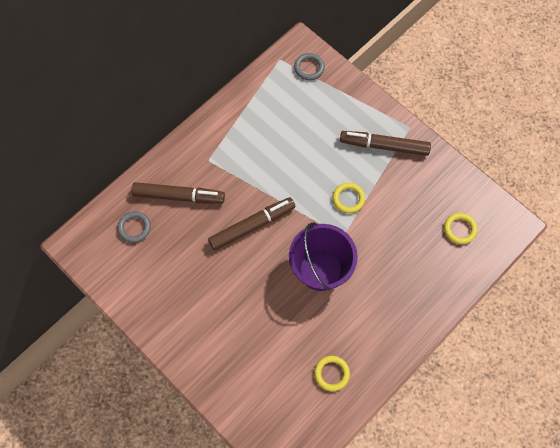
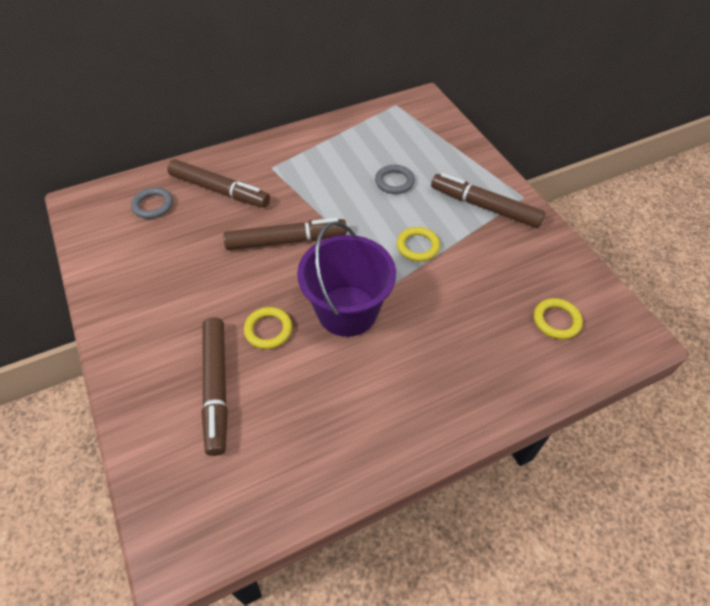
camera: 20 degrees right, 15 degrees down
(260, 357) = (216, 388): none -> brown marker
(309, 68) = (425, 118): grey ring -> grey ring (394, 182)
(331, 373) = (302, 444): yellow ring -> yellow ring (268, 330)

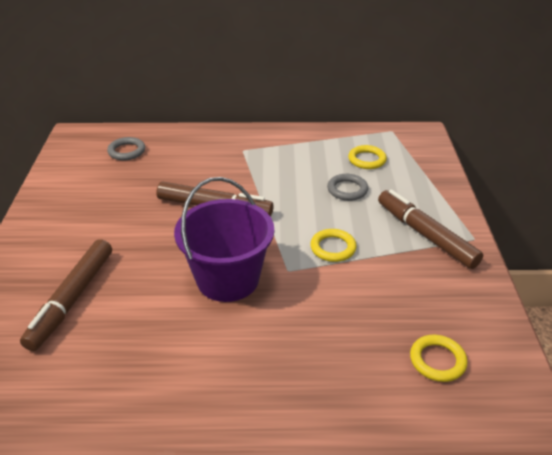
camera: 25 degrees right, 15 degrees down
(219, 190) = (187, 155): brown marker -> none
(268, 330) = (148, 270): yellow ring -> yellow ring (367, 160)

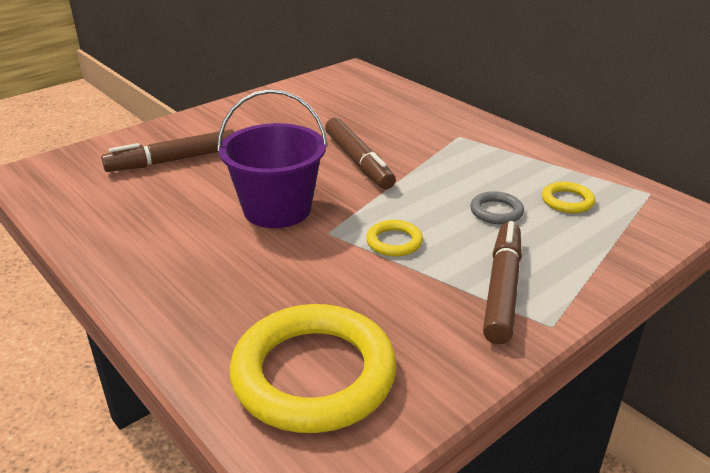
camera: 50 degrees right, 5 degrees down
(127, 151) = (367, 95): grey ring -> none
(437, 360) = (313, 374): yellow ring -> yellow ring, size x2.29

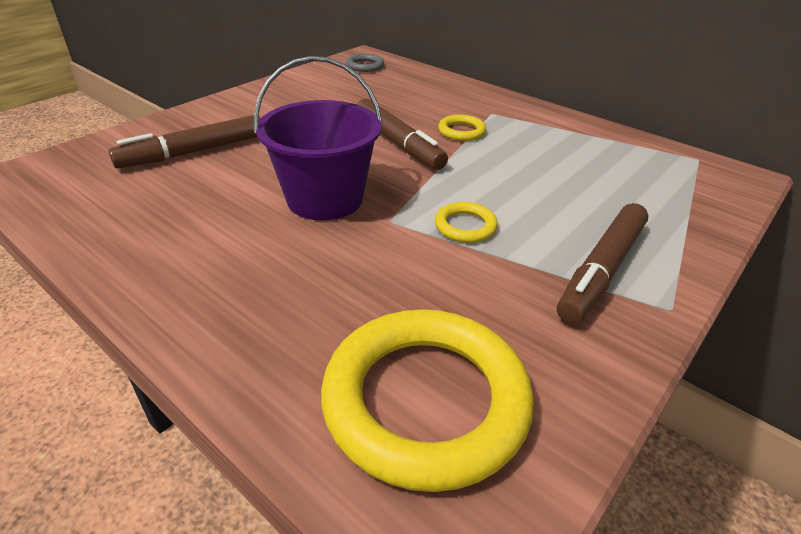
camera: 10 degrees left, 5 degrees up
(496, 211) = (559, 186): grey ring -> grey ring (365, 66)
(503, 288) = (601, 270): brown marker -> brown marker turned 150 degrees counterclockwise
(567, 201) = (624, 171): yellow ring -> yellow ring (461, 131)

